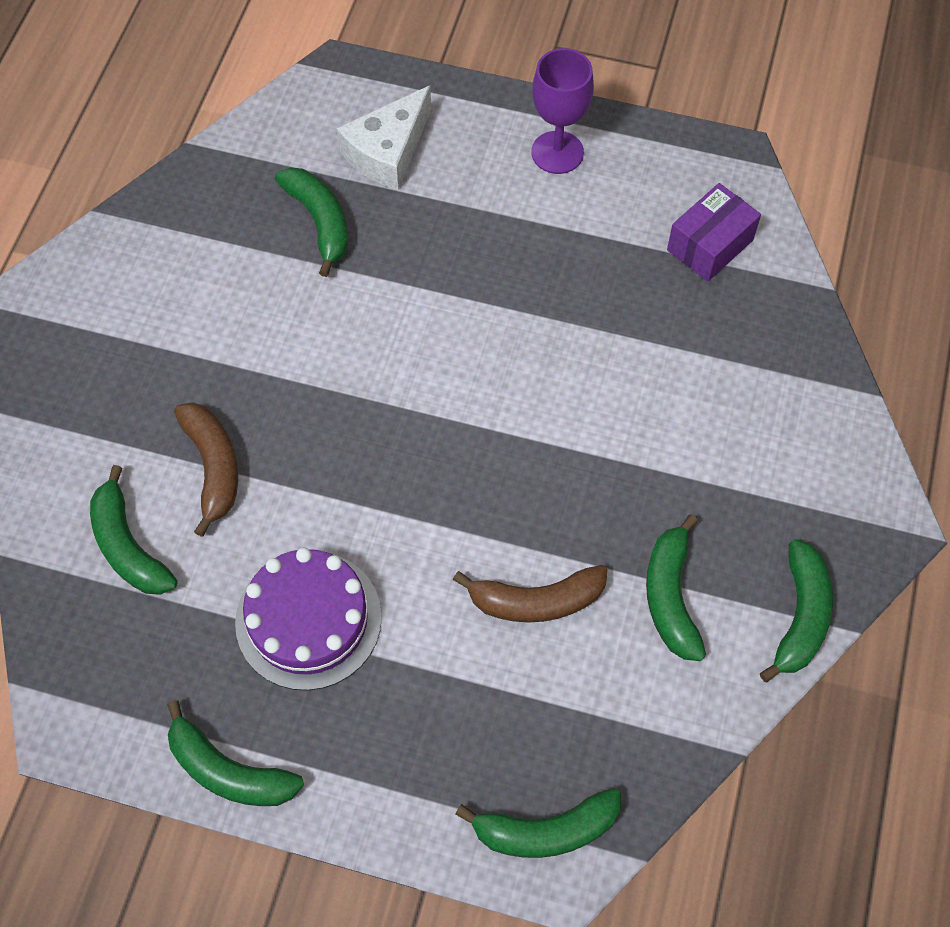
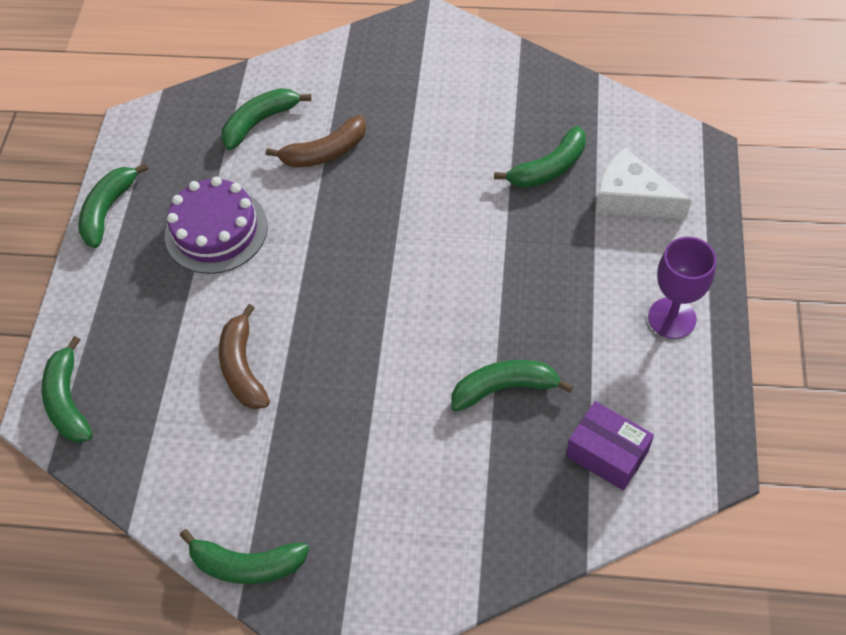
camera: 85 degrees right, 5 degrees down
(671, 596) = (255, 462): green banana -> green banana (504, 388)

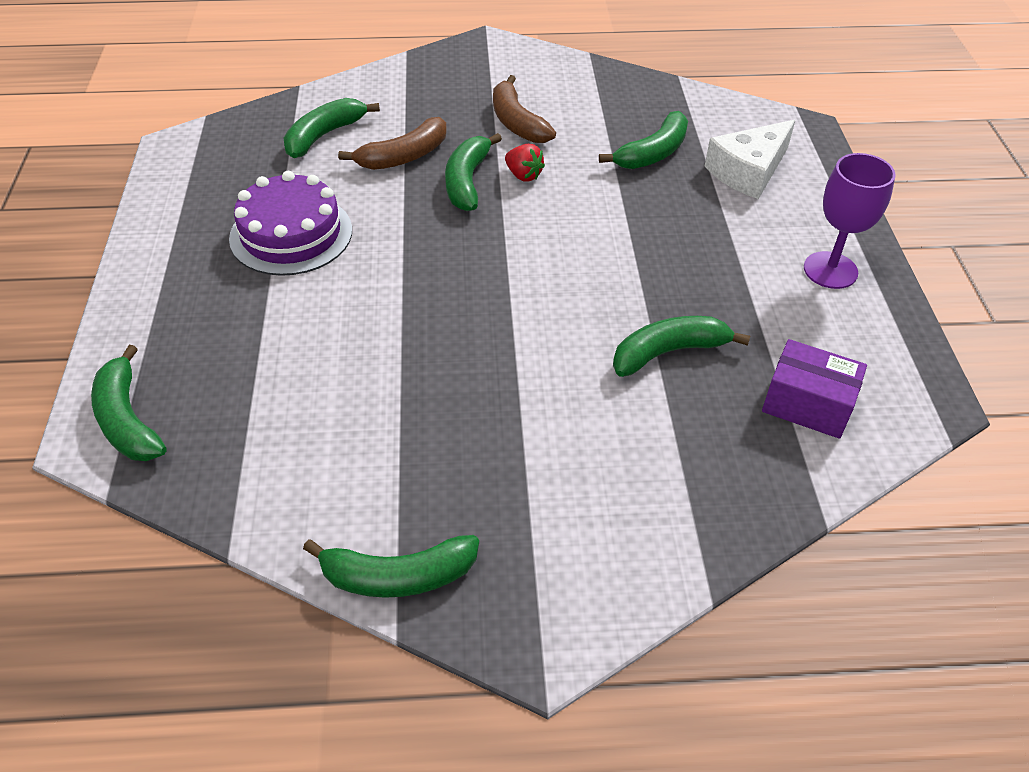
camera: 15 degrees left, 10 degrees down
(108, 210) = (156, 225): green banana -> green banana (467, 181)
(243, 367) = (349, 362): brown banana -> brown banana (517, 122)
(425, 184) = (523, 175): none -> red strawberry
(631, 198) = (748, 171): white cheese -> white cheese turned 60 degrees counterclockwise

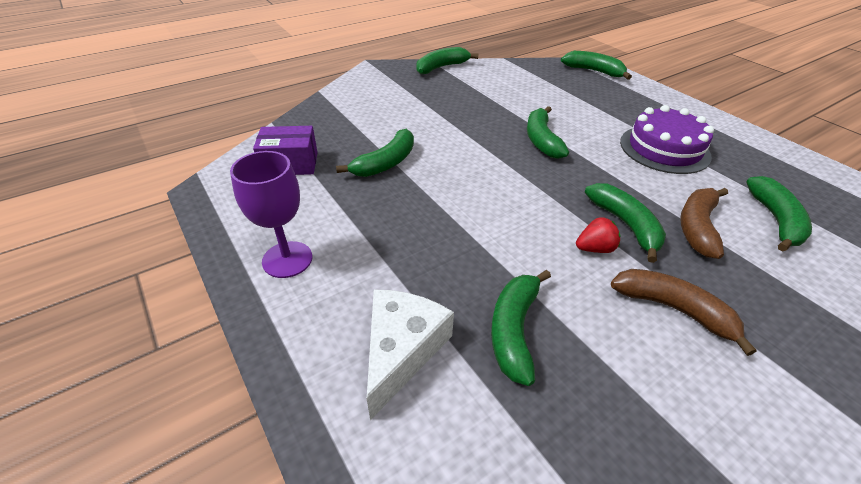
camera: 150 degrees right, 5 degrees down
(423, 307) = (541, 140): none -> green banana
(523, 175) = (594, 248): red strawberry -> red strawberry turned 150 degrees clockwise

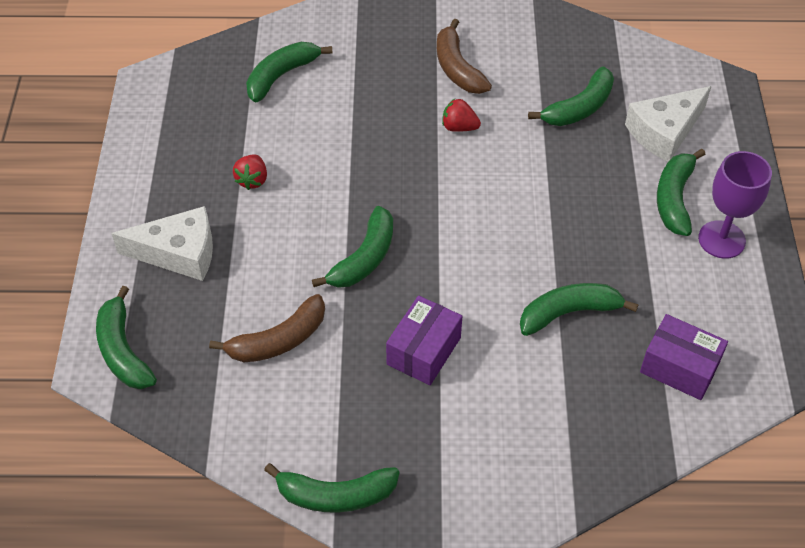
camera: 145 degrees left, 10 degrees up
(456, 117) = (424, 351): none -> purple box
(625, 225) = (408, 131): green banana -> green banana (674, 198)
(636, 105) = (179, 253): none -> white cheese
(664, 149) = (252, 180): purple cake -> red strawberry
(697, 227) = (352, 102): brown banana -> brown banana (278, 340)

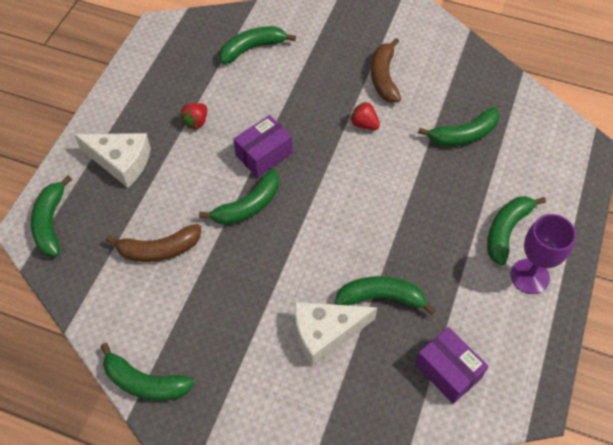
camera: 20 degrees right, 5 degrees up
(424, 351) = (258, 292): purple box -> purple box (264, 154)
(664, 132) = (523, 173): white cheese -> white cheese (325, 333)

